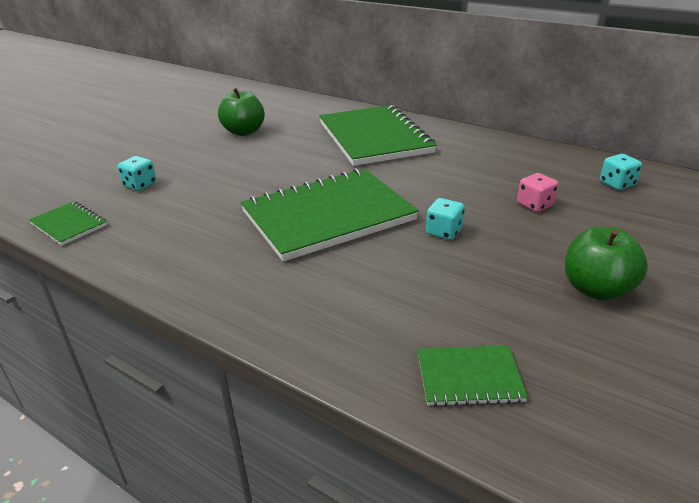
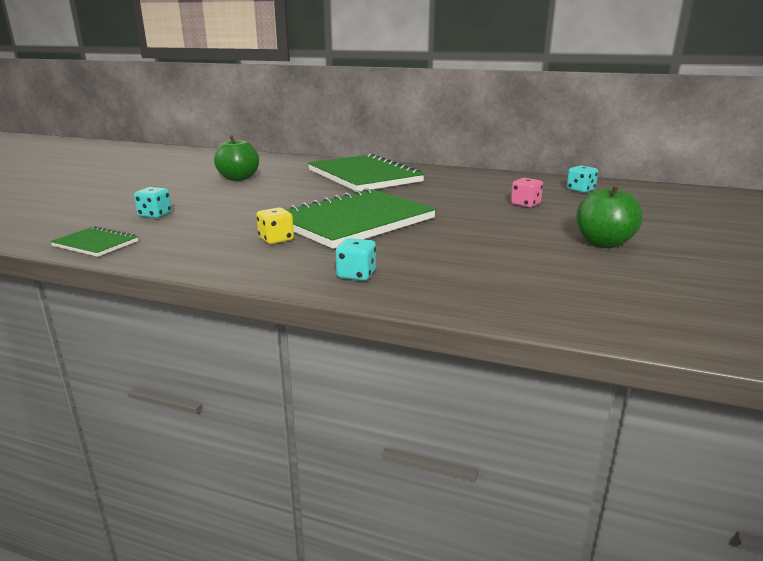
camera: 15 degrees left, 10 degrees down
(235, 238) = (276, 239): none -> yellow dice
(444, 232) = (462, 223): turquoise dice -> turquoise dice (356, 275)
(469, 377) = (539, 297): green notebook -> none

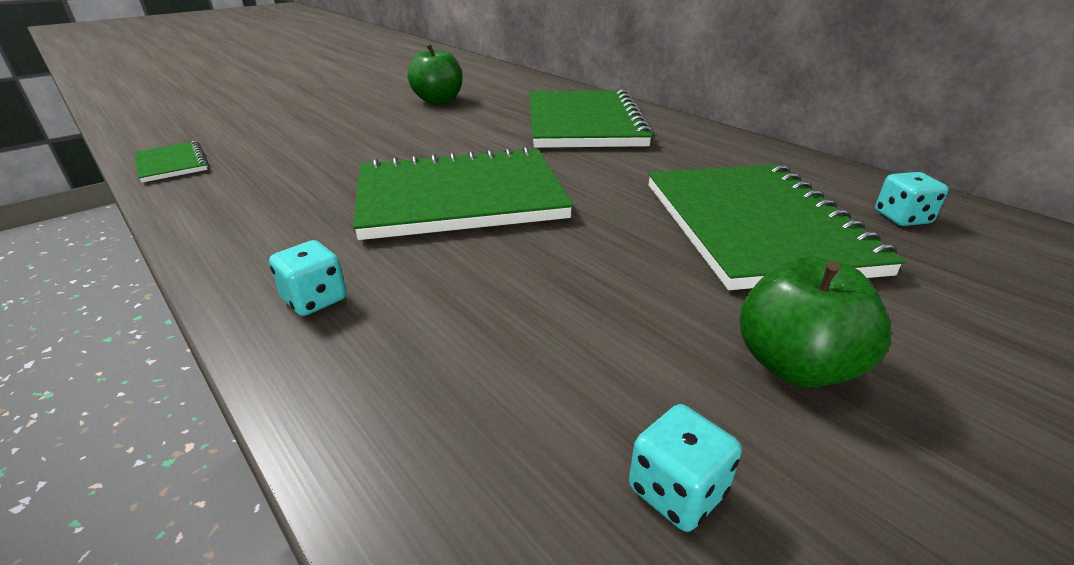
camera: 30 degrees right, 10 degrees up
(155, 215) = (282, 136): turquoise dice -> turquoise dice (677, 491)
(276, 239) = (330, 204): yellow dice -> none
(525, 204) = (755, 226): pink dice -> green notebook

